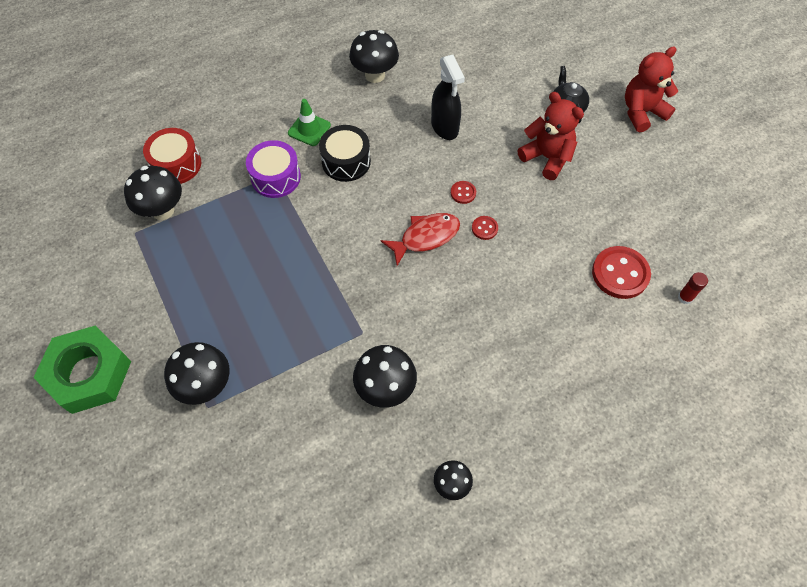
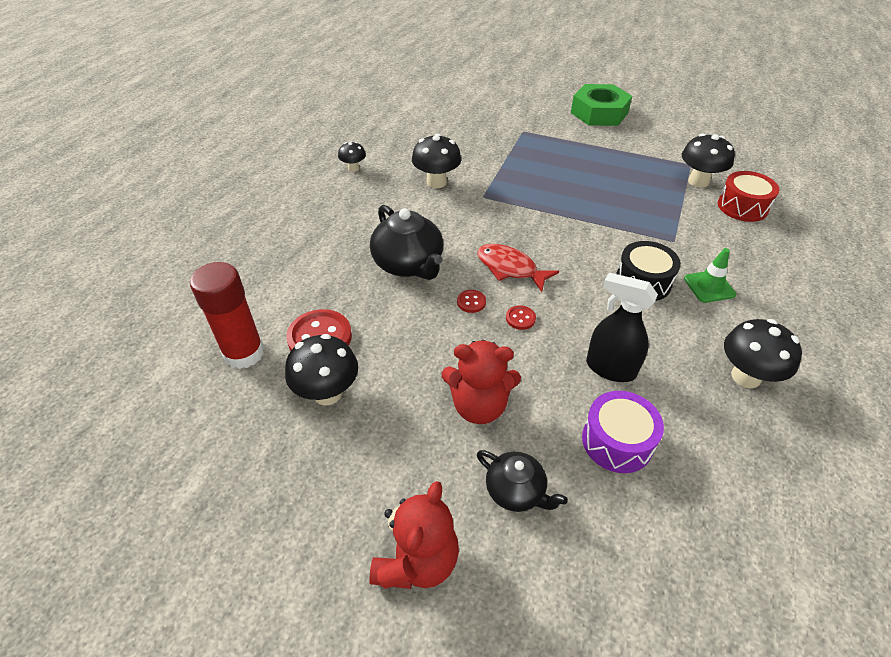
camera: 140 degrees right, 15 degrees down
(206, 385) = (536, 136): black mushroom -> black mushroom (327, 393)
(276, 177) = (670, 239): purple drum -> purple drum (617, 441)
(425, 237) = (510, 268): red fish -> red fish turned 105 degrees clockwise
(501, 297) = (409, 264): none -> black teapot
(685, 297) = (244, 353): red glue stick -> red glue stick, size x2.34

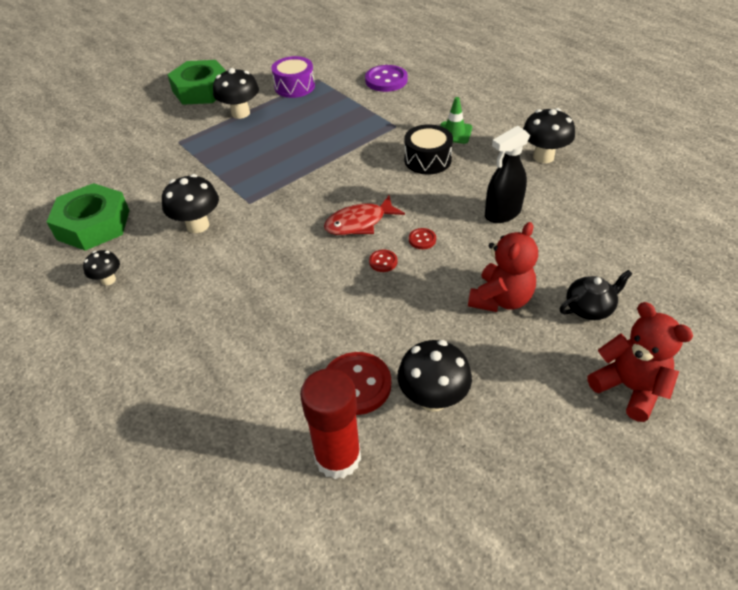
camera: 60 degrees left, 0 degrees up
(401, 137) = (93, 224): none -> green nut
(409, 264) = (303, 286): black teapot -> none
(617, 441) = (568, 238): purple drum -> purple drum (294, 87)
(698, 181) = (341, 85): black mushroom -> black mushroom (240, 113)
(742, 207) = (386, 80): red drum -> purple button

